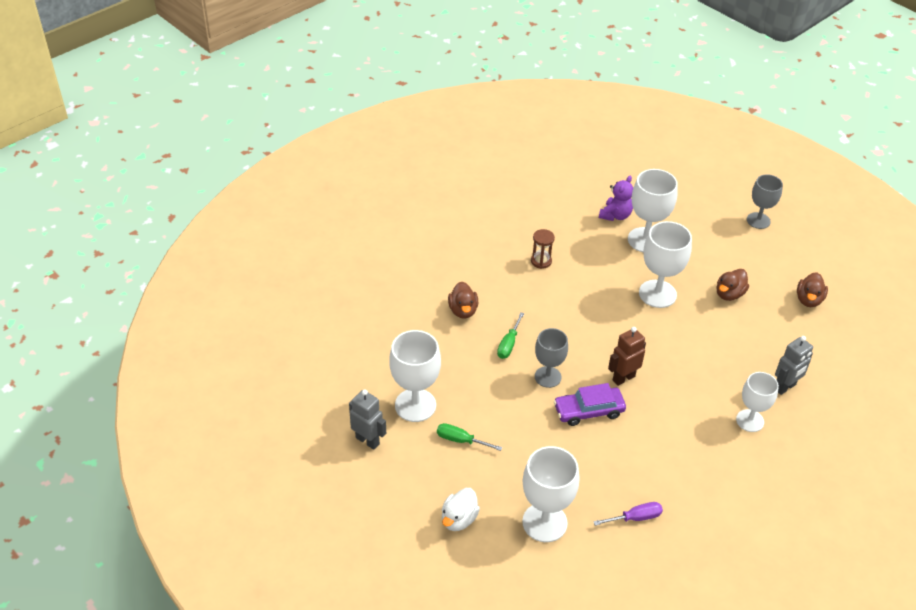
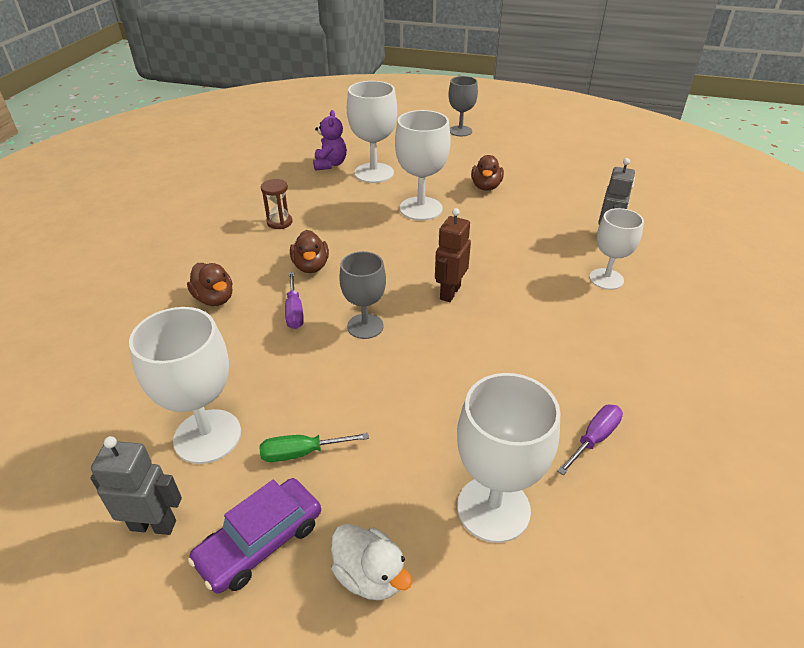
camera: 30 degrees left, 5 degrees down
(459, 519) = (370, 575): white duck -> white duck turned 45 degrees counterclockwise
(509, 344) = (294, 311): green screwdriver -> purple screwdriver
(588, 411) = (439, 341): purple car -> purple car (260, 542)
(808, 300) = (555, 168): brown duck -> brown duck (311, 266)

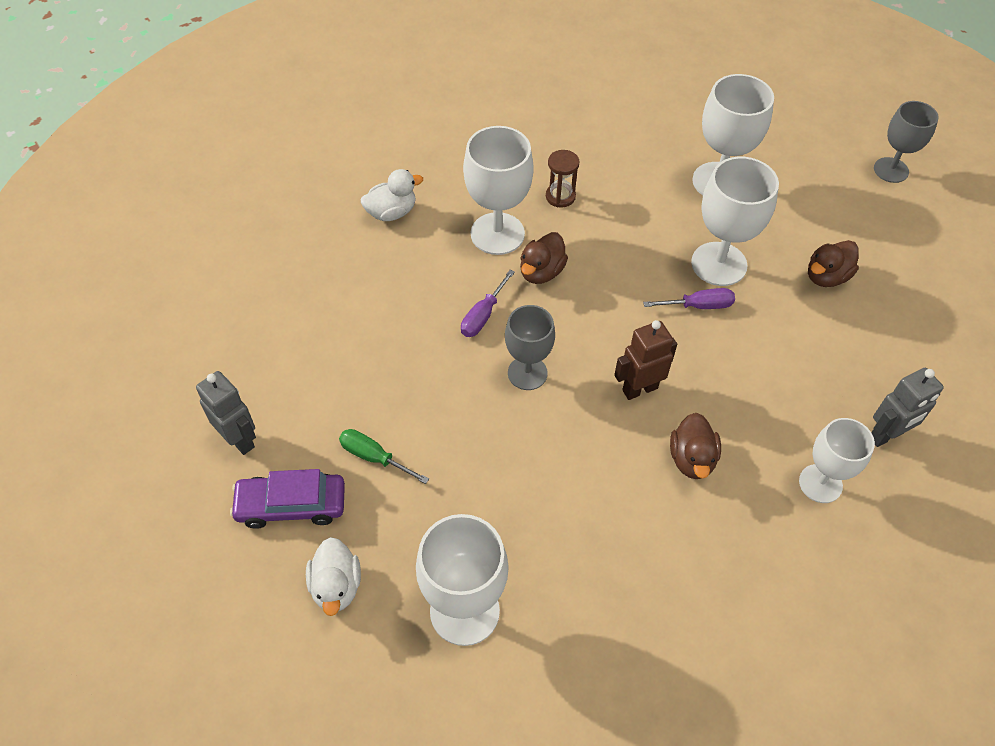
camera: 40 degrees right, 15 degrees up
(152, 288) = (391, 212): none -> white duck
(207, 436) = (323, 393): white goblet -> white goblet (497, 234)
(214, 299) = (430, 257): brown duck -> brown duck (692, 459)
(330, 164) = (682, 141): purple teddy bear -> none
(594, 439) = (607, 624): purple screwdriver -> purple screwdriver (698, 306)

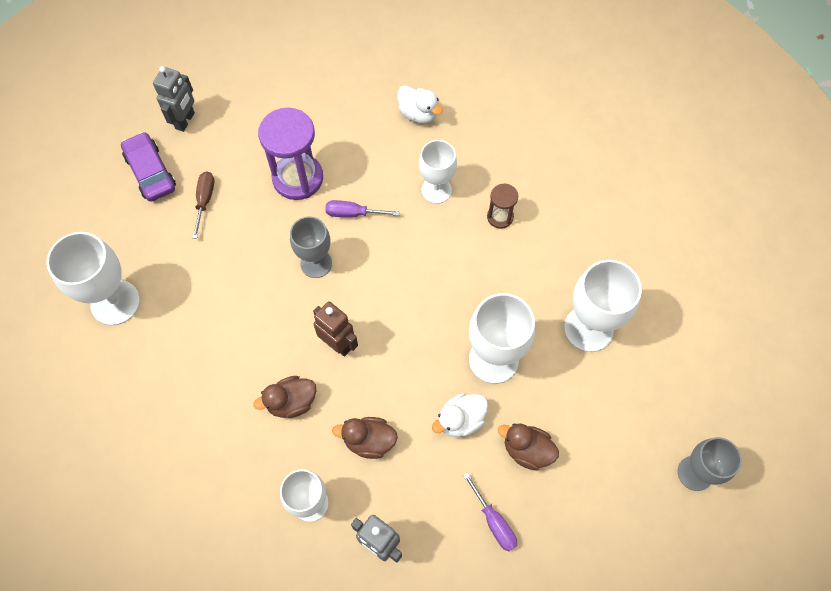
camera: 65 degrees right, 10 degrees up
(336, 586) = (105, 223): white duck -> white duck (460, 420)
(374, 457) = (205, 201): green screwdriver -> brown screwdriver
(403, 350) = (298, 178): none -> purple hourglass
(497, 234) = (436, 190): white goblet -> white goblet, size x0.67
(541, 272) = (415, 235): brown duck -> brown duck (369, 441)
(698, 306) = (440, 358): purple screwdriver -> purple screwdriver (494, 521)

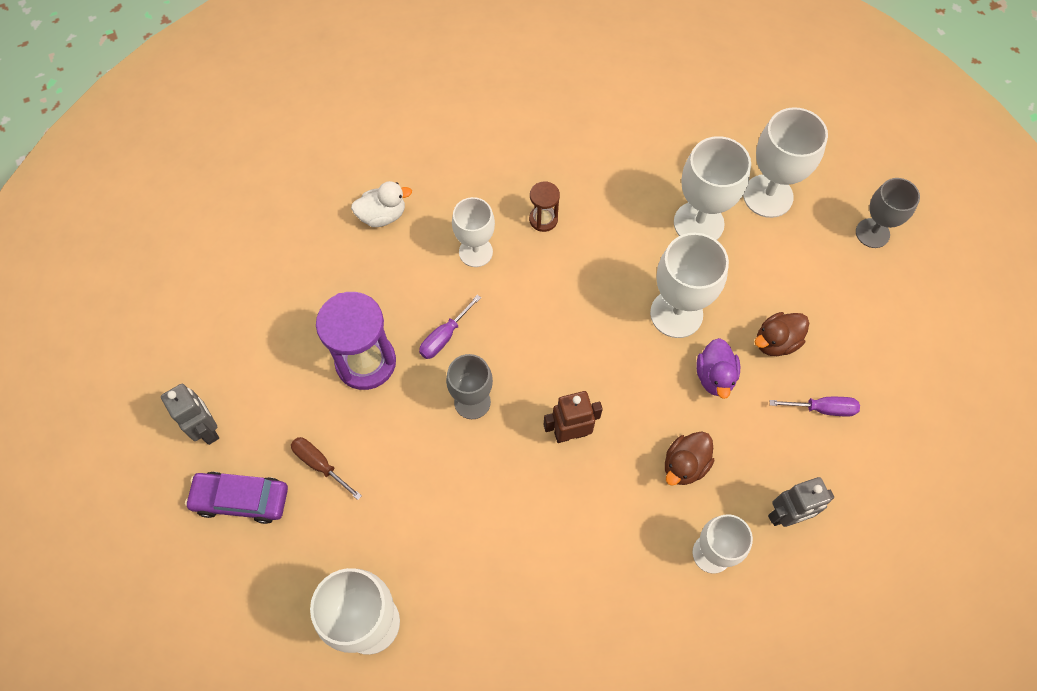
camera: 55 degrees left, 0 degrees up
(291, 402) = (601, 511): brown duck -> none
(460, 420) = (715, 376): white duck -> purple duck
(659, 367) = (768, 196): none -> white goblet

